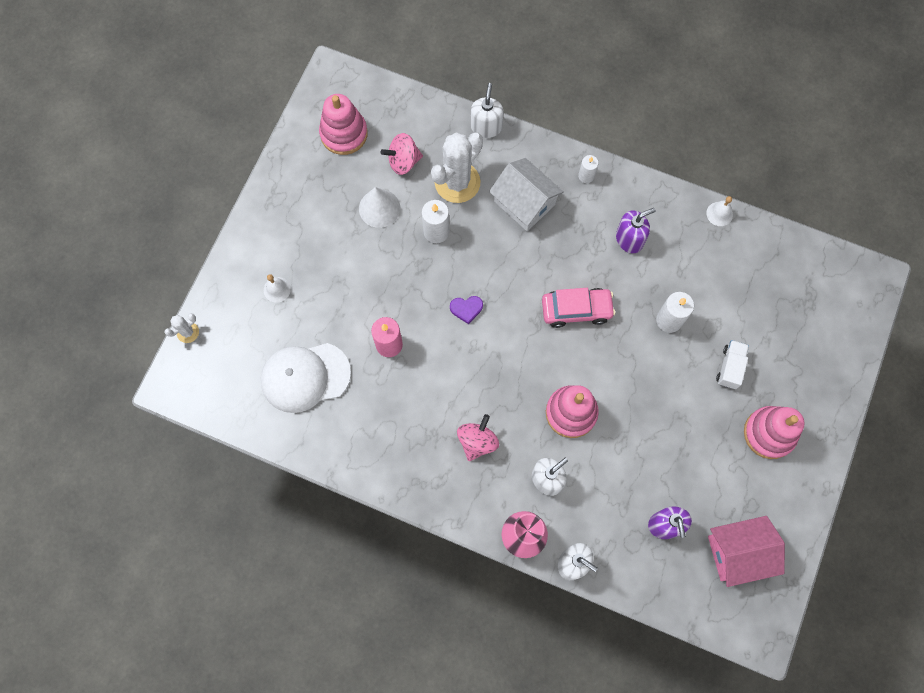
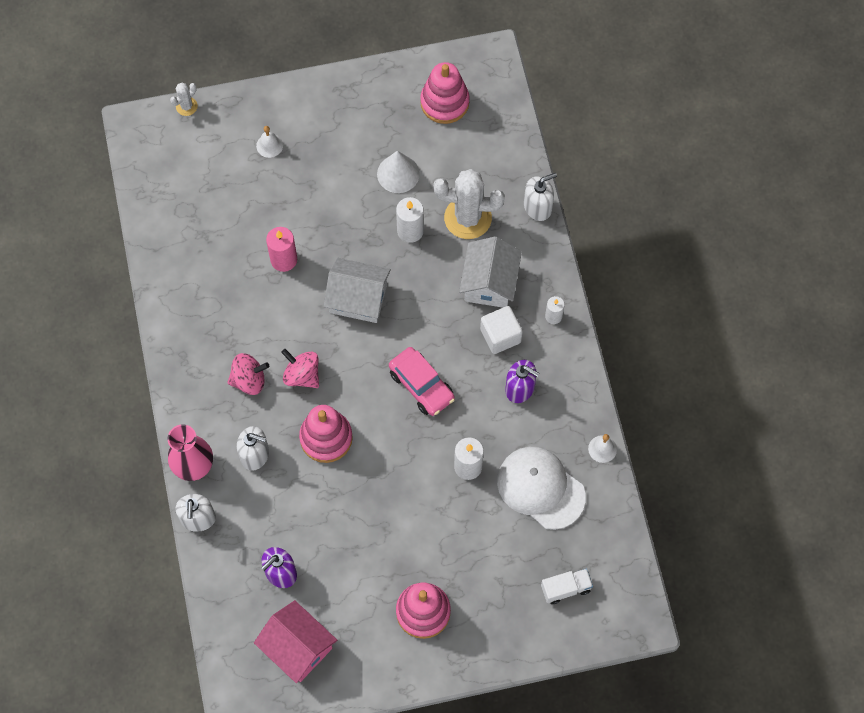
camera: 55 degrees right, 5 degrees down
(188, 332) = (186, 106): white cactus -> white cactus turned 60 degrees counterclockwise
(305, 377) = (211, 216): white cap -> white cap (540, 488)
(403, 161) = (454, 164): pink spinning top -> pink spinning top (302, 375)
(466, 309) = (358, 298): purple heart -> white house
(575, 224) = (500, 336): none -> white cube
(730, 367) = (461, 543): white truck -> white truck (566, 588)

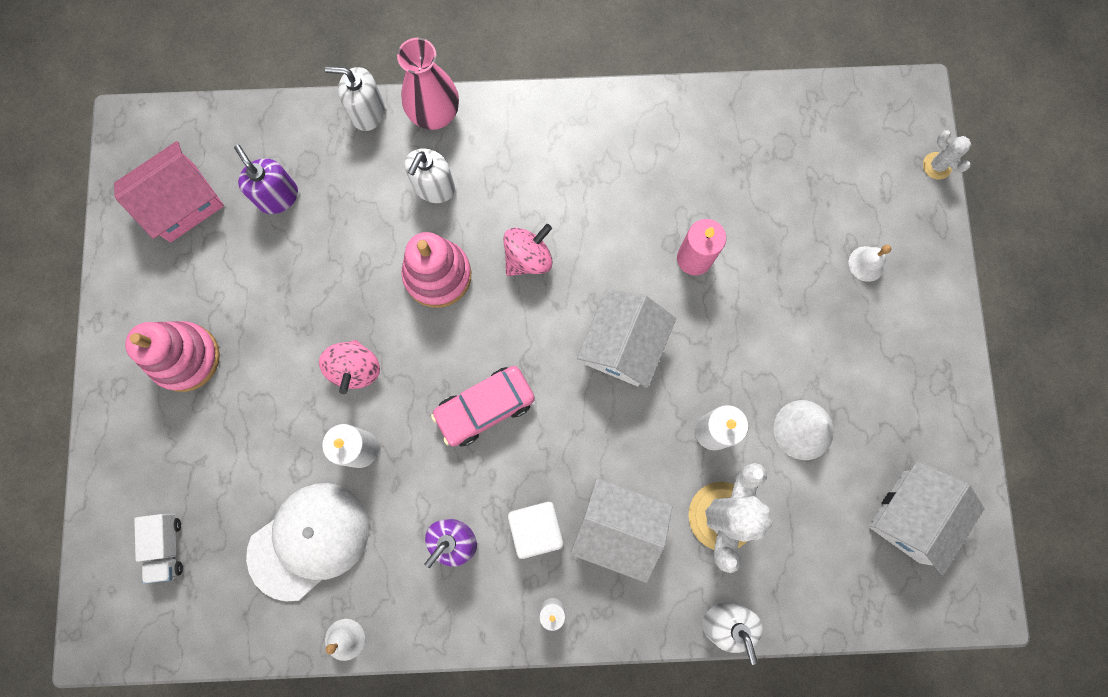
camera: 100 degrees right, 10 degrees up
(249, 380) = (533, 193): pink spinning top -> pink spinning top (355, 369)
(444, 102) = (911, 516): pink stacking toy -> white house

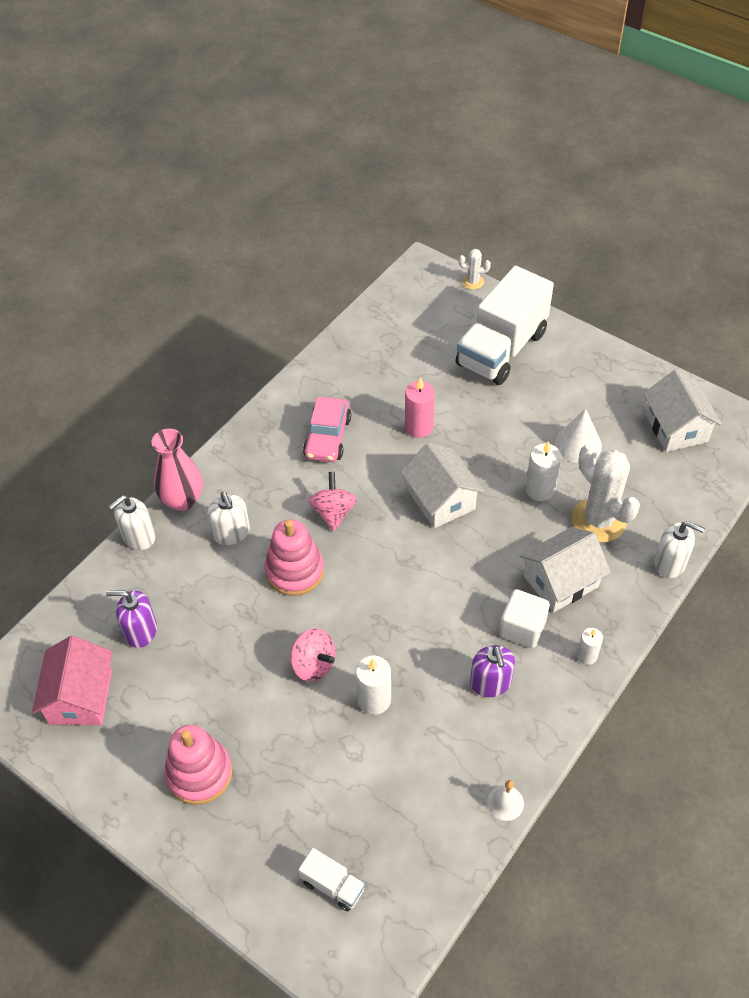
camera: 50 degrees left, 25 degrees down
(309, 540) = (412, 778): white cap -> none
(485, 408) = (413, 604): pink car -> pink car (327, 437)
(866, 263) = (501, 349): white bell -> white truck

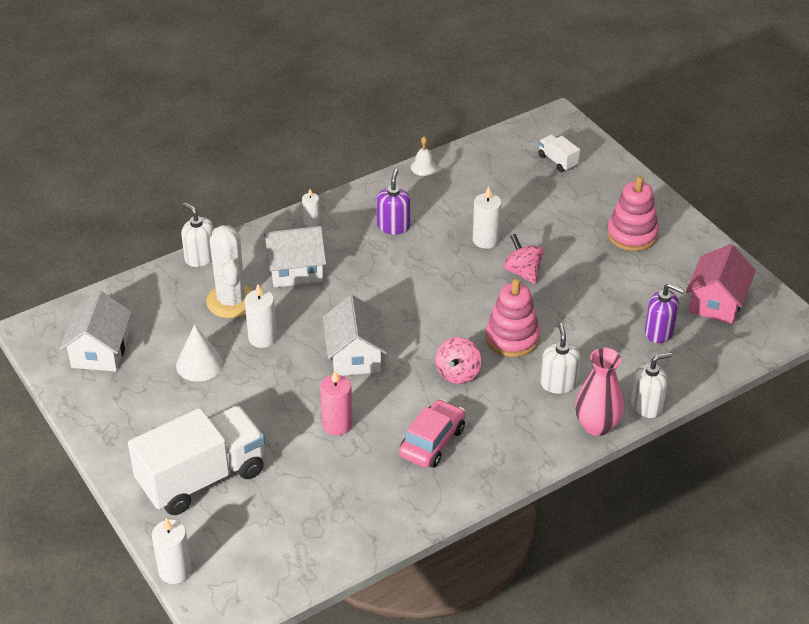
camera: 160 degrees left, 10 degrees down
(473, 282) = (175, 571): white cactus -> white candle
(522, 628) = (347, 250): white cube -> none

